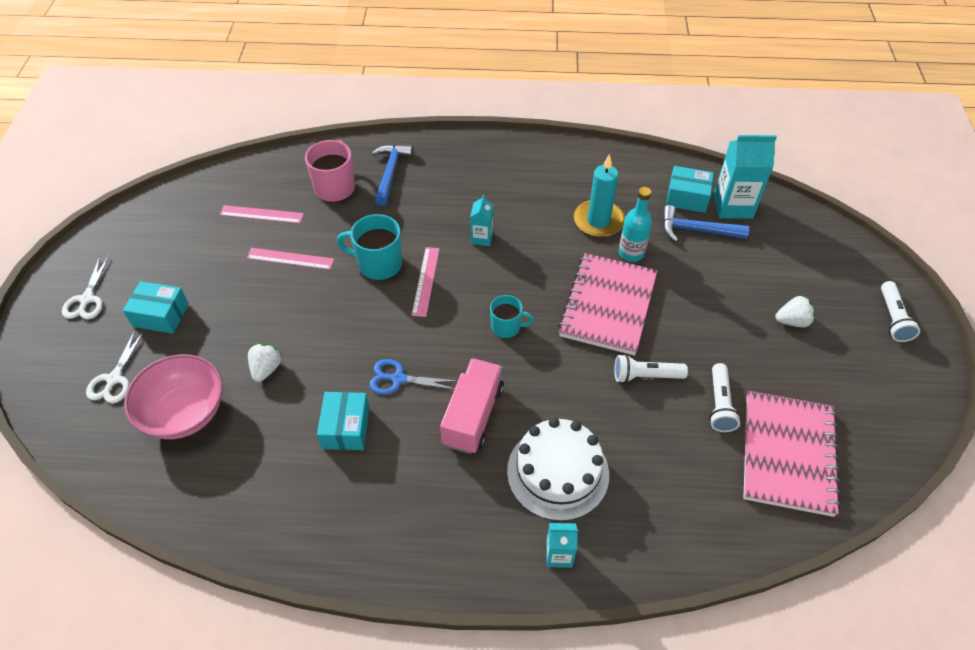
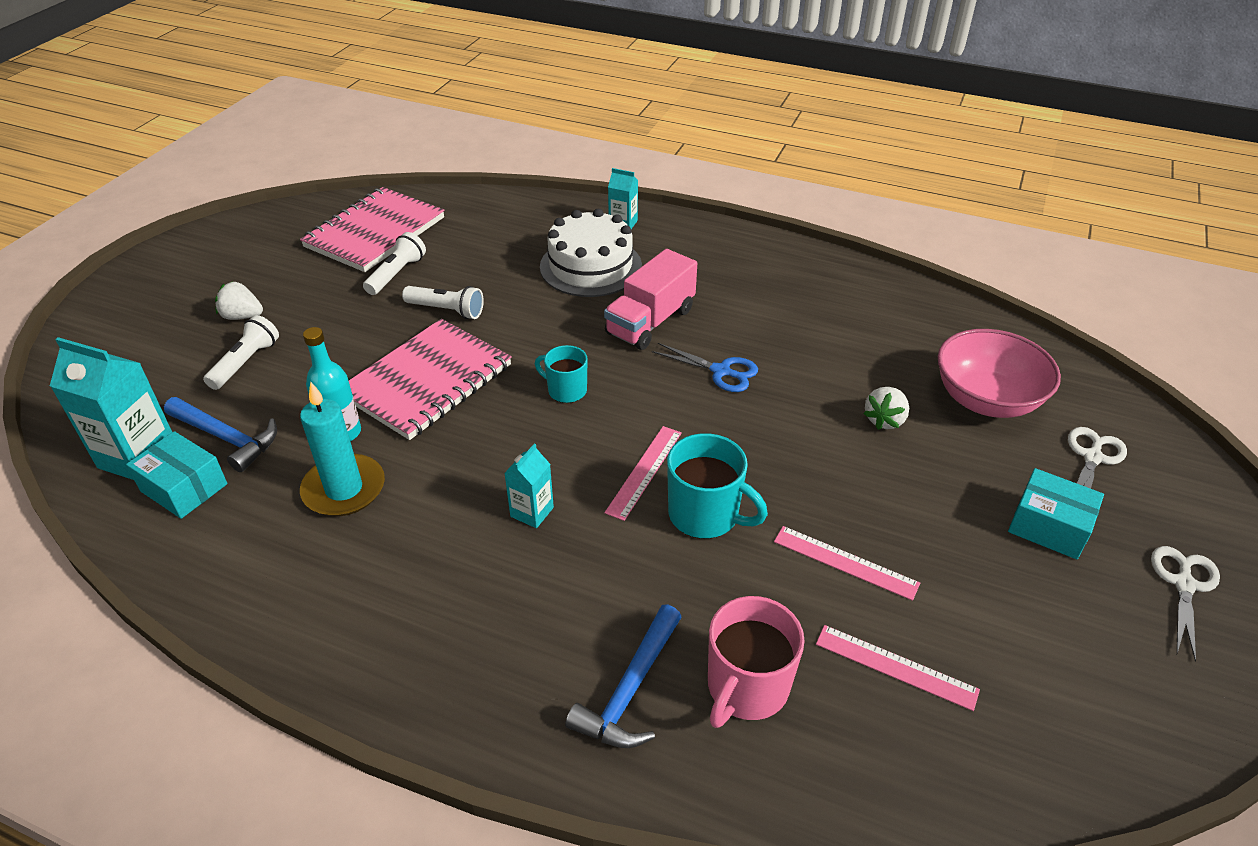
camera: 160 degrees left, 10 degrees down
(346, 428) = (793, 343): turquoise box -> none
(893, 318) = (139, 294): white flashlight -> white flashlight (245, 363)

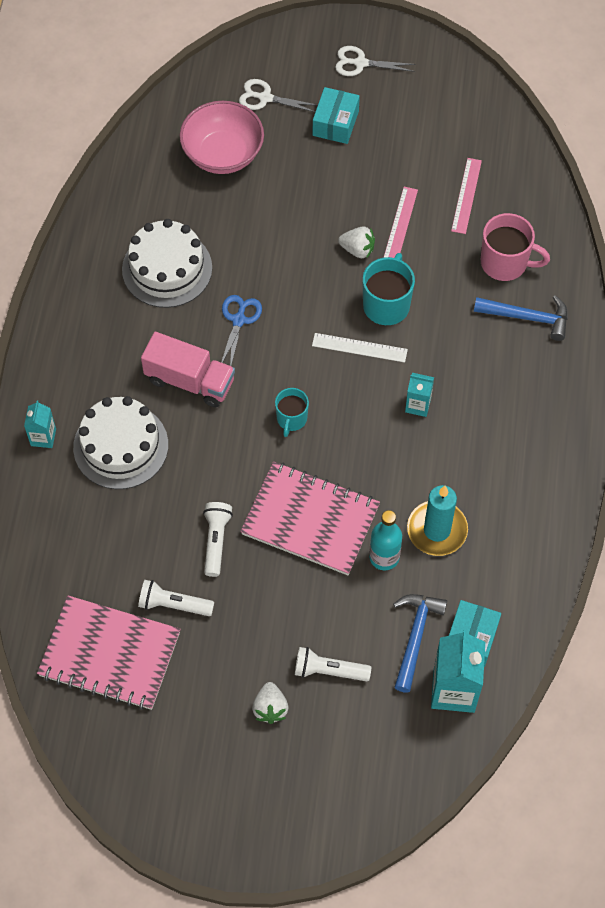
camera: 105 degrees left, 20 degrees up
(644, 471) = (359, 347): pink ruler -> white ruler
(809, 327) = (167, 268): none -> white cake
(884, 420) = (263, 212): white strawberry -> white strawberry (357, 249)

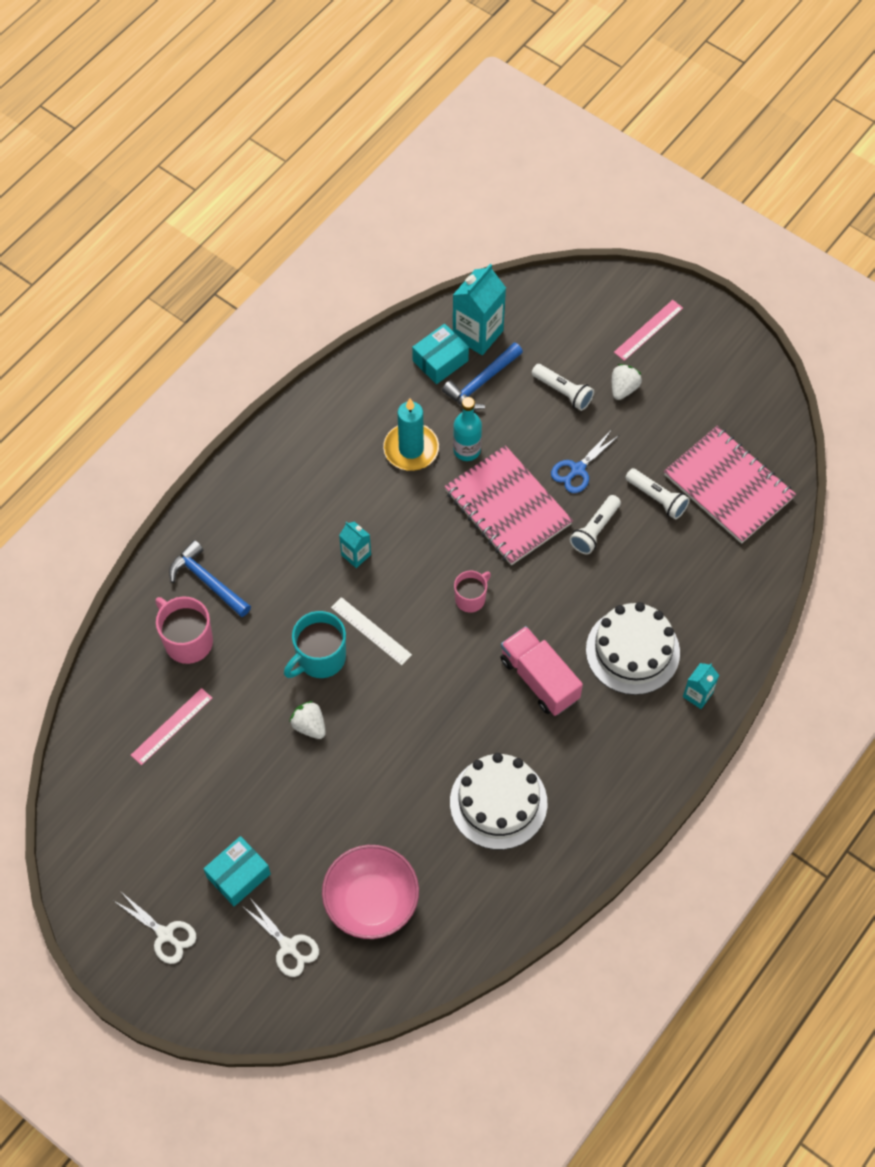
camera: 150 degrees left, 0 degrees up
(239, 320) = (461, 714): blue scissors -> blue scissors (577, 469)
(291, 419) = (471, 598): turquoise mug -> pink mug
(400, 225) = (253, 730): pink ruler -> pink ruler (648, 330)

